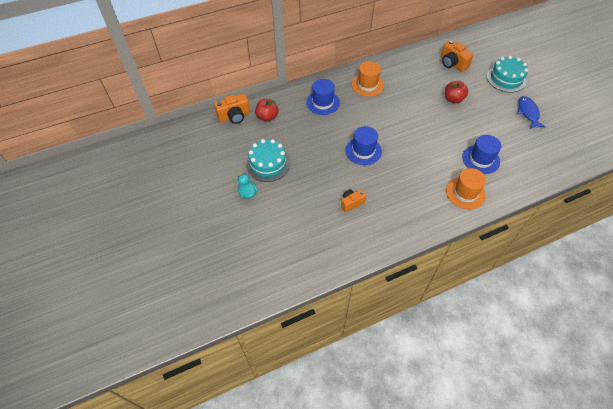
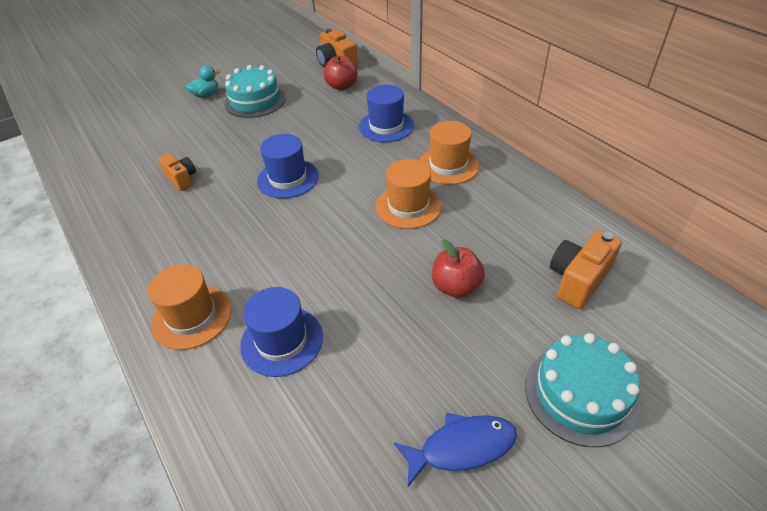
camera: 80 degrees right, 10 degrees down
(397, 105) = (408, 206): none -> orange hat

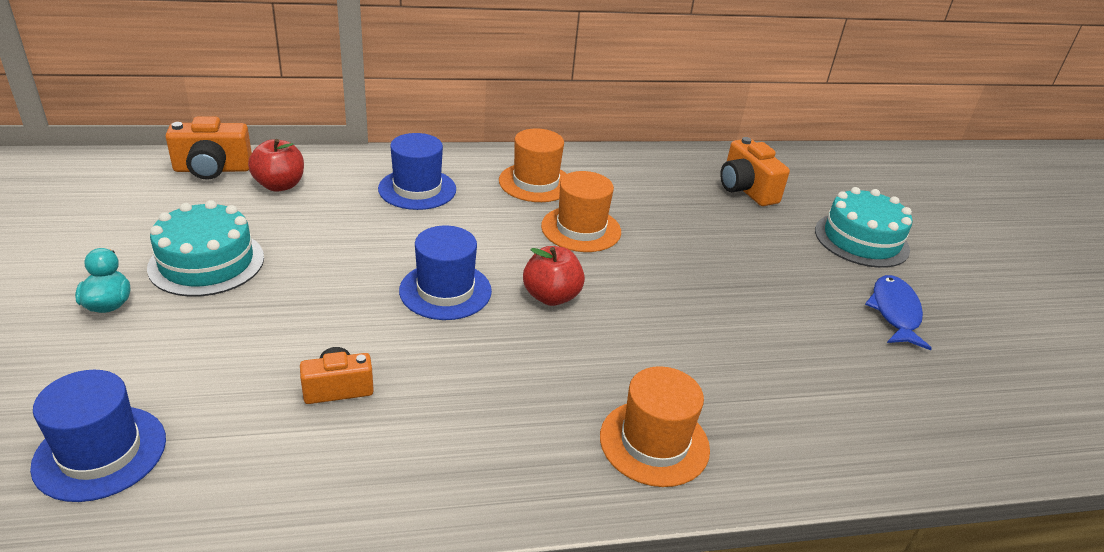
camera: 70 degrees left, 10 degrees down
(282, 341) = (732, 378): blue hat -> blue hat (100, 452)
(456, 287) = (718, 247): red apple -> red apple (551, 296)

